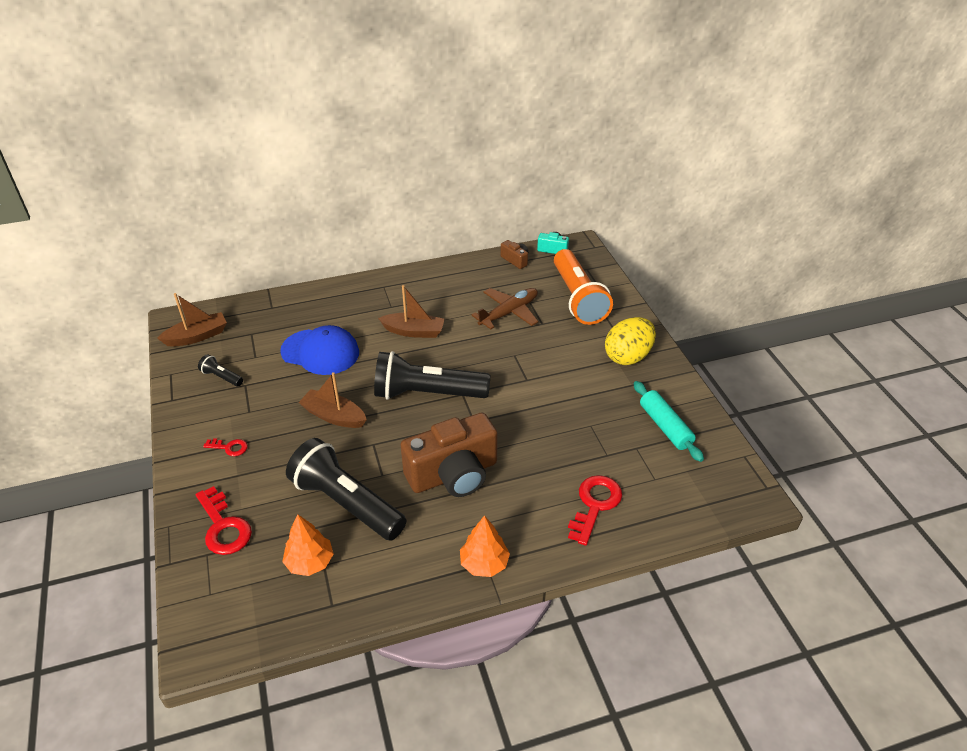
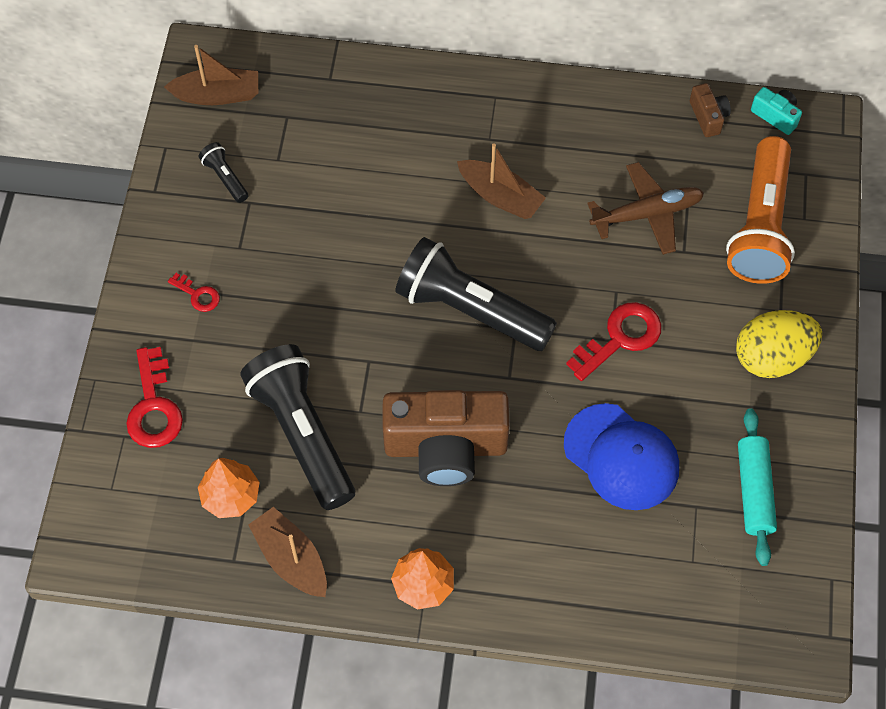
camera: 25 degrees right, 20 degrees up
(320, 352) = (363, 184): blue cap -> blue cap (621, 457)
(334, 416) = (339, 298): brown boat -> brown boat (291, 559)
(595, 505) = (596, 564): red key -> red key (620, 338)

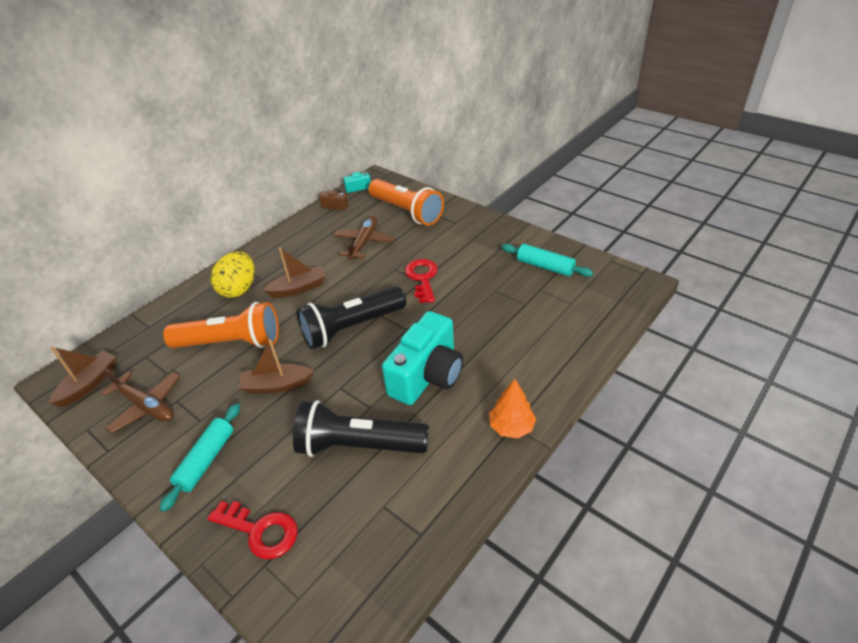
camera: 55 degrees left, 20 degrees down
(198, 295) = (206, 460): red key -> turquoise rolling pin
(225, 178) = (146, 406): black flashlight -> brown plane
(231, 496) = (369, 511): orange tree -> none
(291, 559) = (444, 495): brown boat -> brown boat (277, 385)
(362, 190) = (231, 342): none -> orange flashlight
(446, 447) = (427, 375): brown camera -> turquoise camera
(621, 457) = (491, 305): blue cap -> none
(772, 357) = (477, 234): yellow egg -> yellow egg (239, 289)

